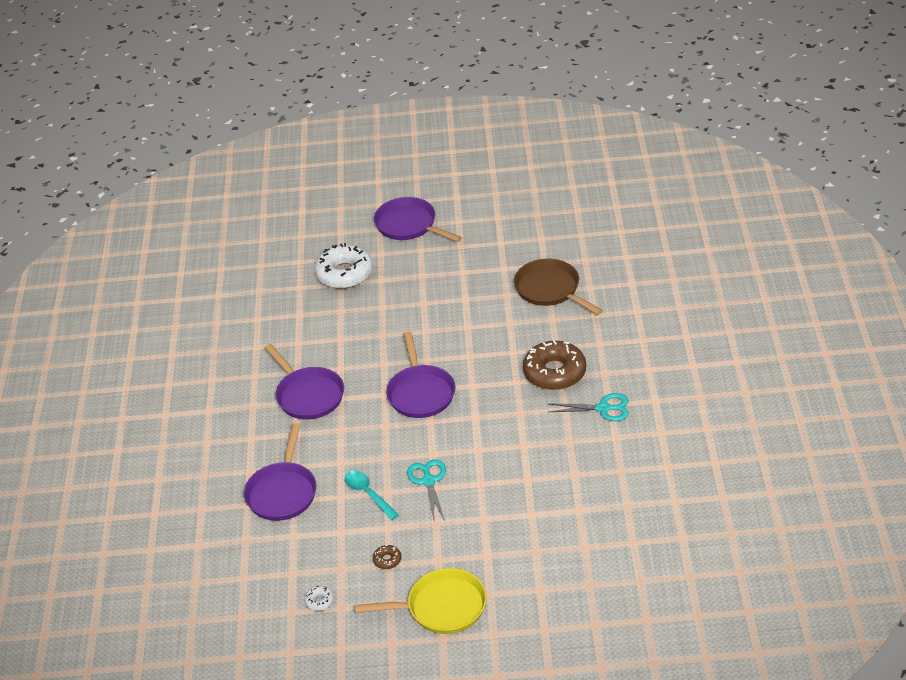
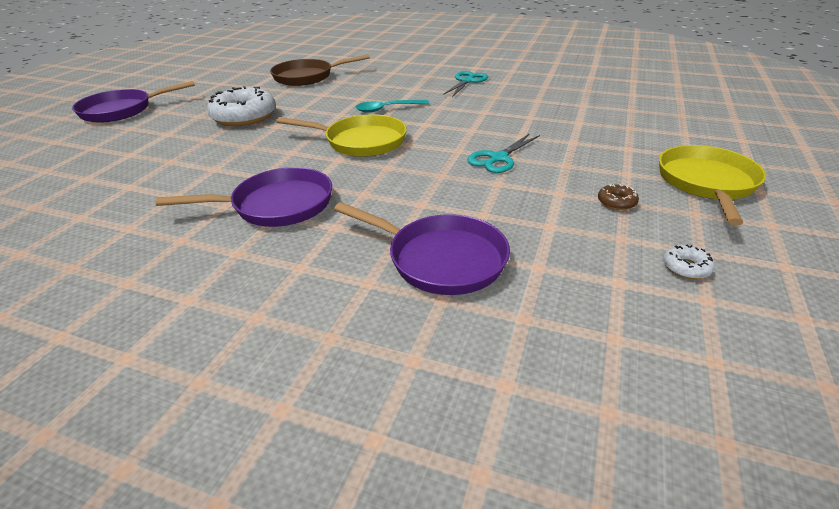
camera: 70 degrees left, 5 degrees down
(344, 274) = (120, 149): white donut -> white donut (244, 117)
(368, 494) = (493, 195): turquoise spoon -> turquoise spoon (387, 109)
(420, 393) = (360, 141): purple pan -> yellow pan
(429, 481) = (498, 158): turquoise scissors -> turquoise scissors turned 60 degrees counterclockwise
(554, 373) = (406, 89): brown donut -> none

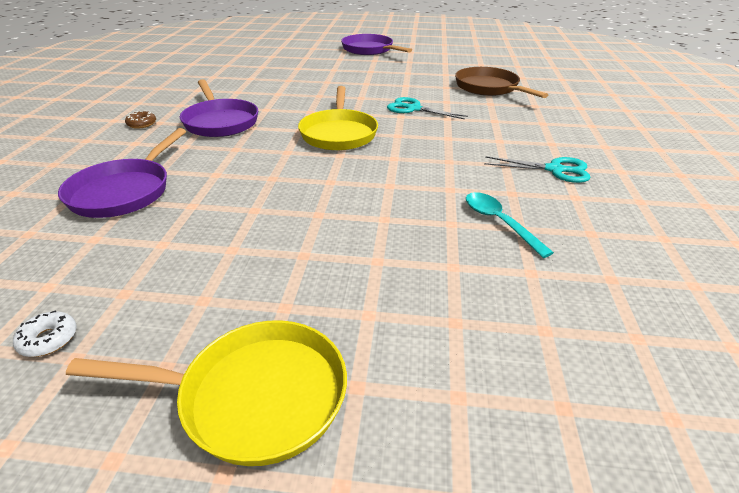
camera: 75 degrees right, 0 degrees up
(244, 117) = (375, 84): white donut -> none
(387, 109) = (425, 134): turquoise spoon -> turquoise spoon (499, 223)
(498, 158) = (314, 206): turquoise scissors -> turquoise scissors (413, 109)
(616, 202) = (204, 293): brown donut -> brown donut (142, 124)

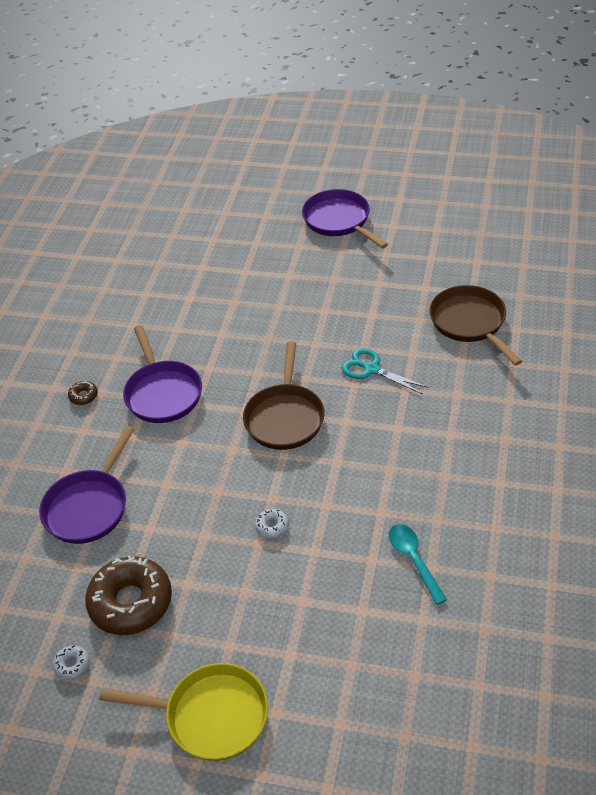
camera: 10 degrees right, 10 degrees up
(154, 268) = (131, 602): none -> brown donut
(333, 201) = (272, 526): none -> white donut
(339, 133) = (285, 417): yellow pan -> brown pan
(554, 170) = (491, 486): turquoise scissors -> none

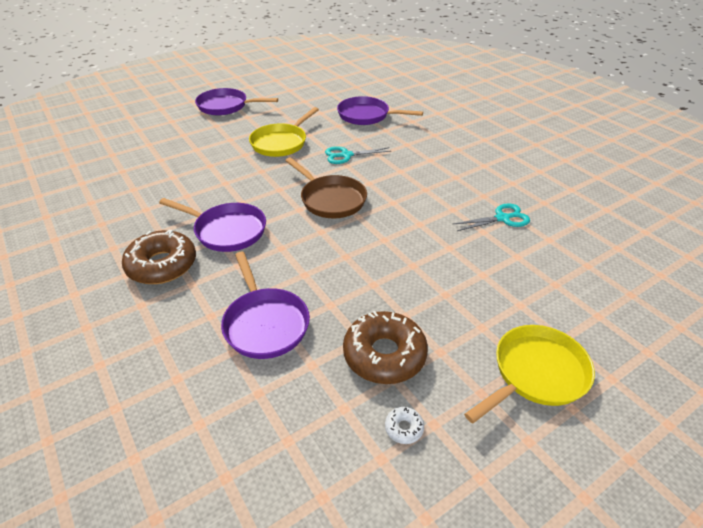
camera: 50 degrees left, 5 degrees down
(83, 396) = (162, 265): brown donut -> brown donut, size x2.42
(272, 526) = (407, 252): white donut -> none
(330, 310) = (281, 143): none -> yellow pan
(414, 560) = (502, 218): turquoise spoon -> turquoise scissors
(470, 323) = (367, 116): brown pan -> purple pan

